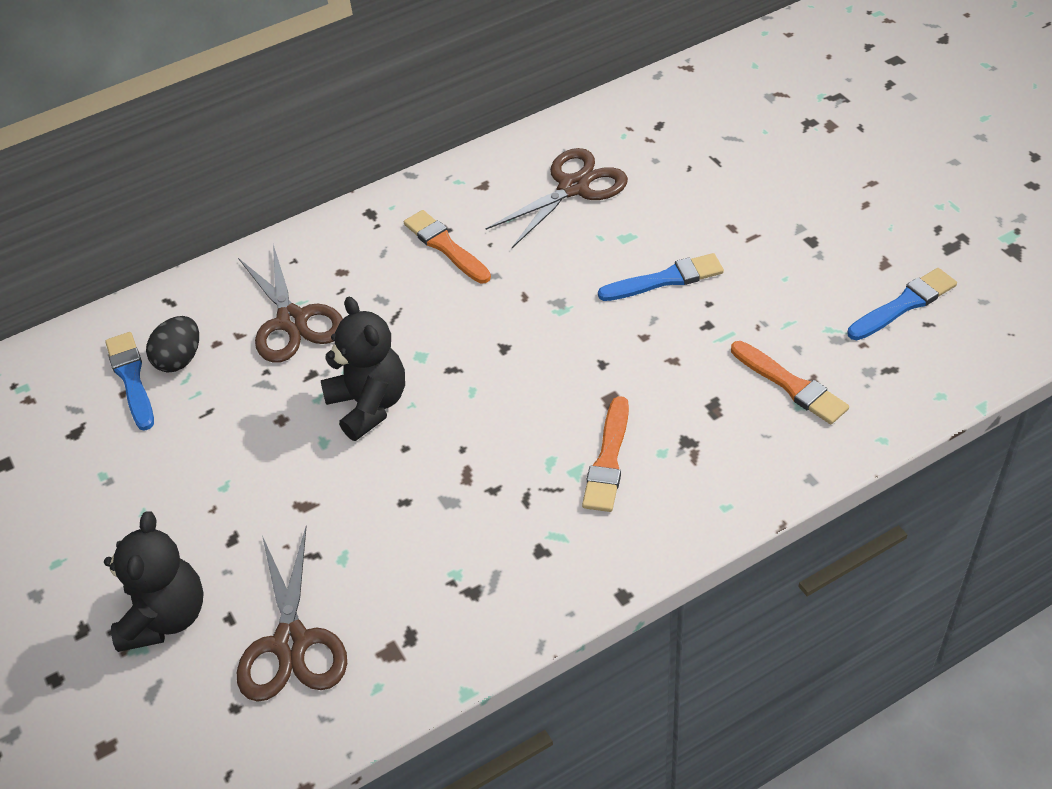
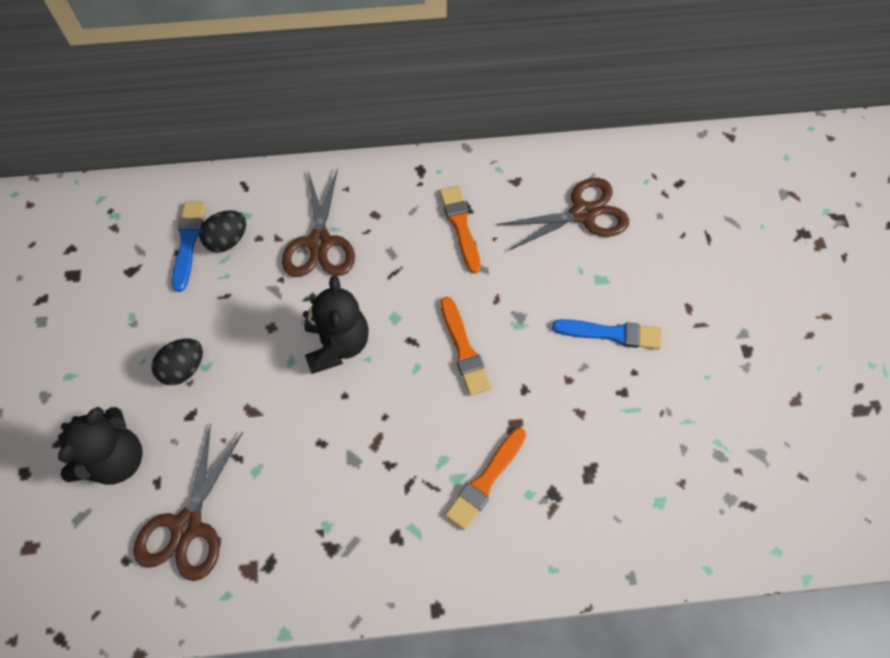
camera: 20 degrees right, 15 degrees up
(198, 499) = (184, 369): none -> black egg
(791, 385) = (660, 481): orange brush -> orange brush (464, 349)
(904, 304) = (792, 448): blue brush -> none

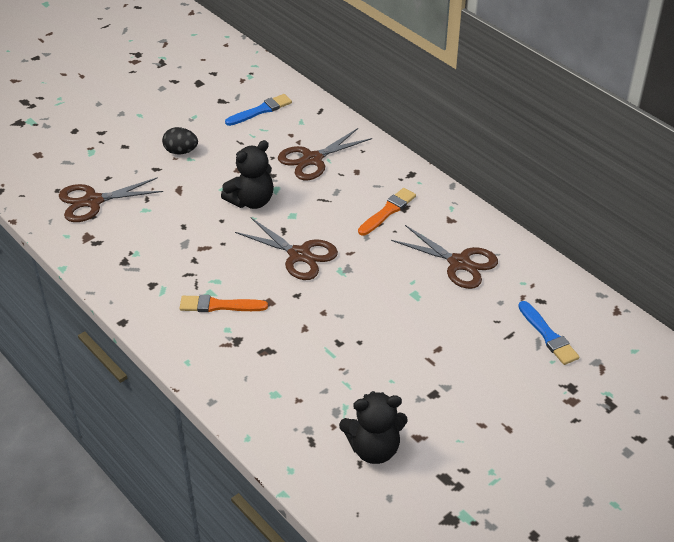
camera: 55 degrees right, 20 degrees down
(116, 459) = (108, 157): black teddy bear -> black teddy bear (374, 449)
(228, 241) = (276, 124): black egg -> none
(464, 349) = (299, 255): orange brush -> brown scissors
(611, 334) = (378, 318): blue brush -> blue brush (548, 335)

